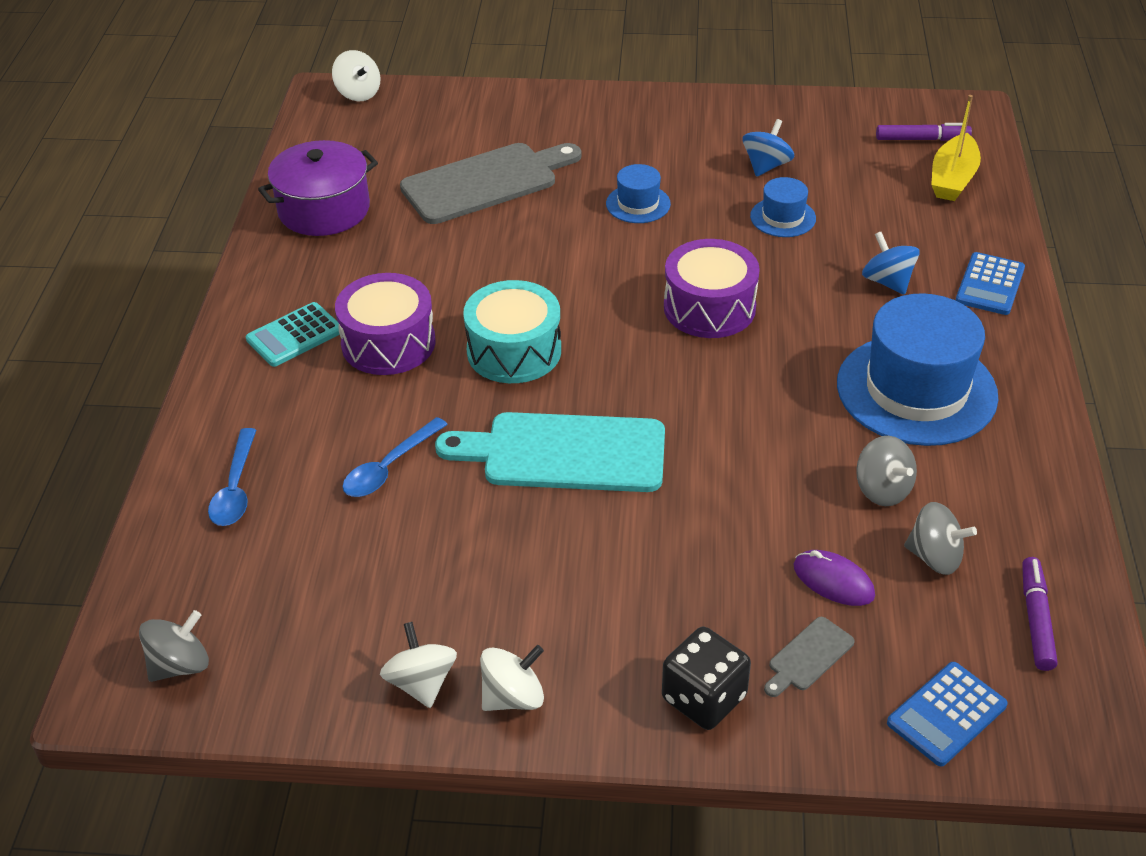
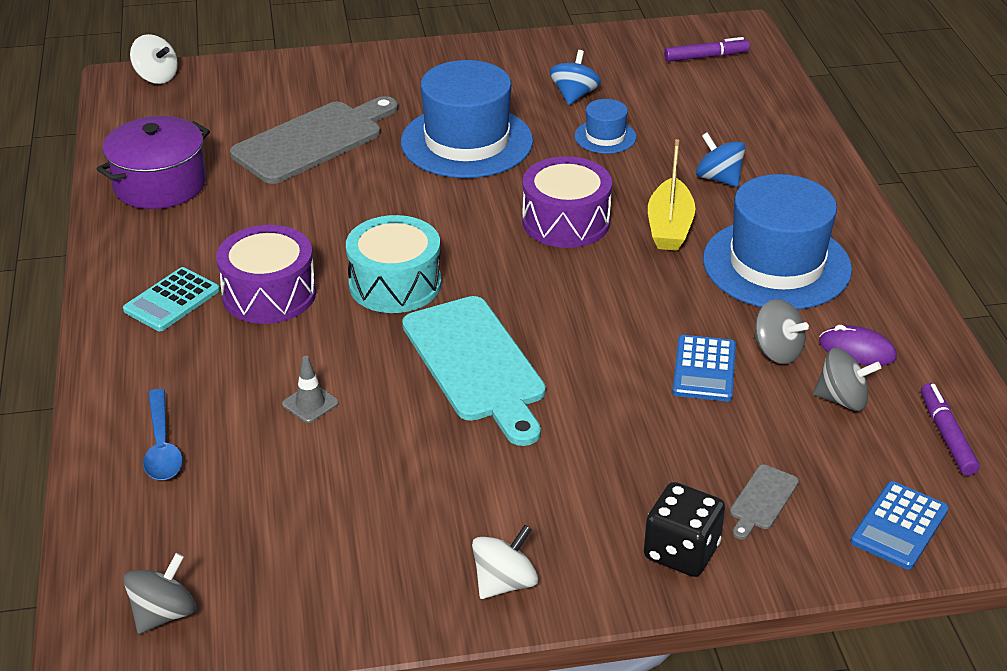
camera: 15 degrees left, 5 degrees down
(389, 467) = (310, 403): blue spoon -> grey traffic cone
(421, 683) = (412, 586): white spinning top -> none
(564, 453) = (476, 365): turquoise cutting board -> turquoise cutting board turned 105 degrees counterclockwise
(638, 204) = (466, 142): blue hat -> blue hat, size x2.13
(833, 581) = (761, 433): purple mouse -> purple mouse (857, 350)
(952, 179) = (745, 86): yellow boat -> yellow boat (669, 227)
(989, 284) = (808, 169): blue calculator -> blue calculator (704, 369)

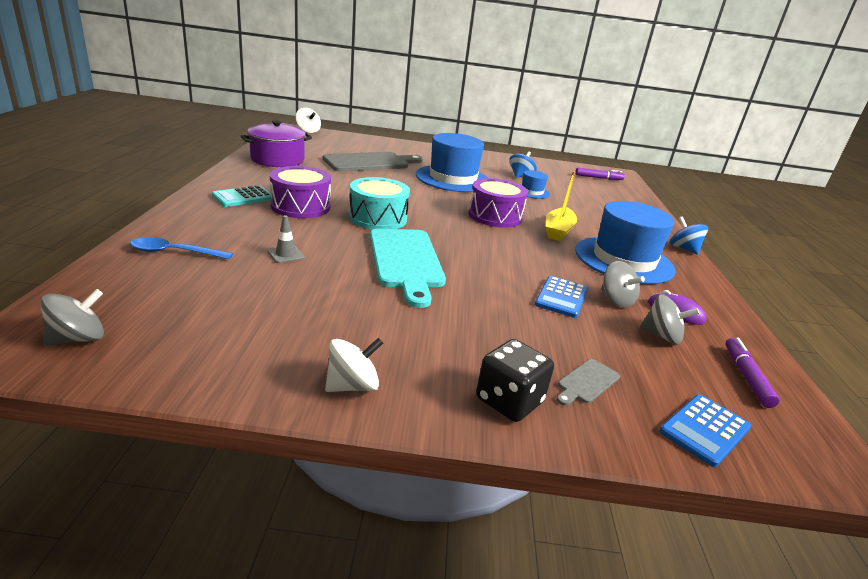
camera: 10 degrees right, 10 degrees down
(162, 446) = (174, 252): blue spoon -> blue spoon turned 90 degrees clockwise
(718, 178) = (594, 219): blue spinning top -> blue spinning top (683, 249)

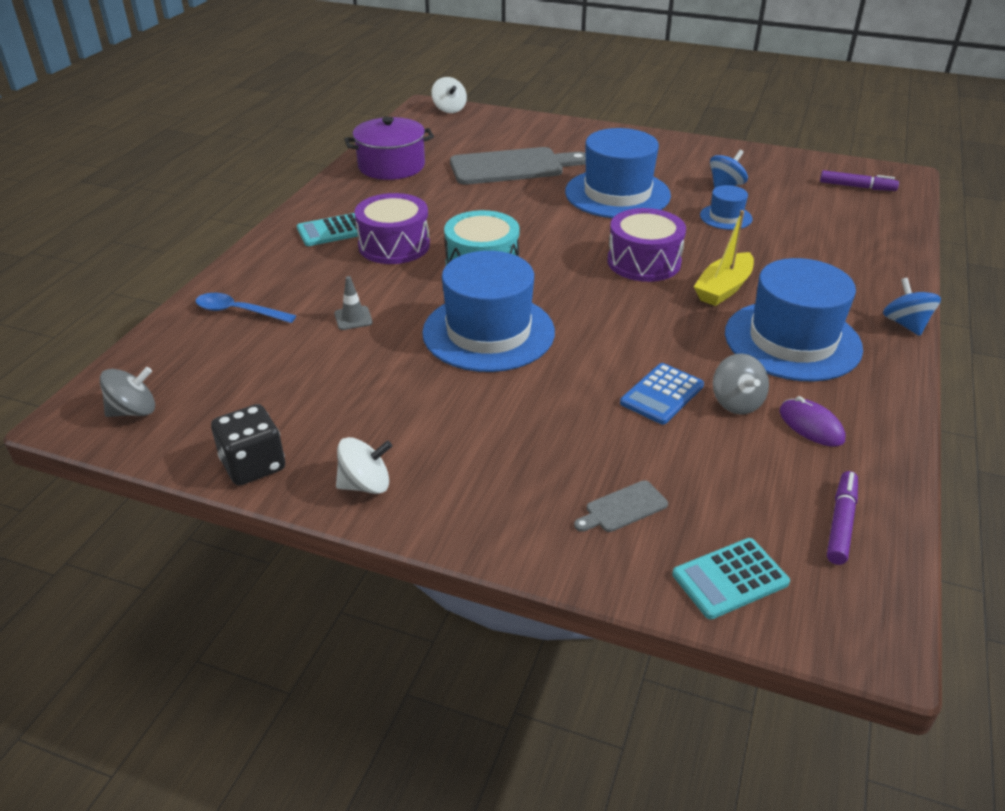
camera: 20 degrees right, 10 degrees up
(405, 261) = (488, 332): turquoise cutting board -> blue hat
(509, 401) = (520, 519): black dice -> black dice (253, 465)
(661, 336) = (764, 458): grey spinning top -> none
(704, 430) = (730, 578): blue calculator -> turquoise calculator

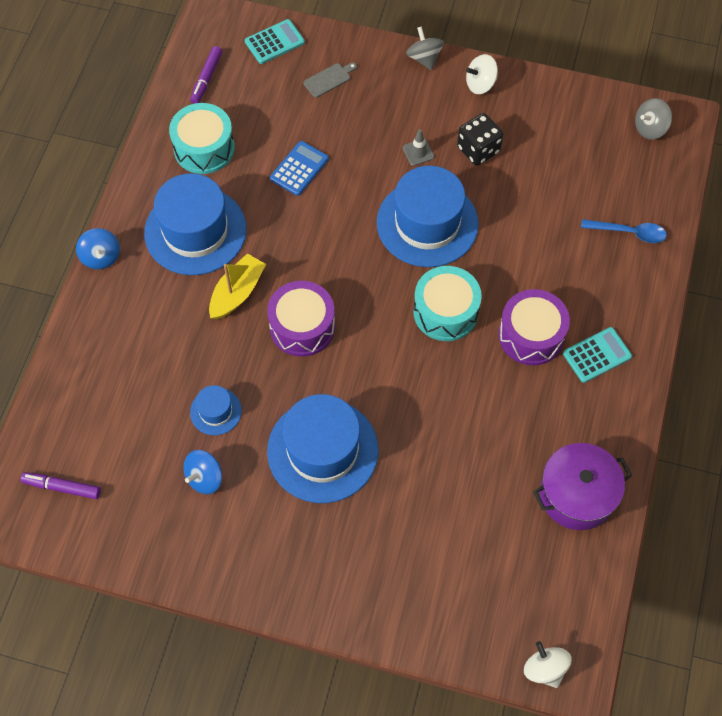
camera: 175 degrees right, 25 degrees up
(253, 465) = (552, 93): black dice -> black dice (478, 149)
(353, 318) = (535, 231): grey traffic cone -> grey traffic cone (418, 152)
(512, 167) = (440, 504): grey cutting board -> none
(736, 402) = (249, 165): grey spinning top -> grey spinning top (424, 58)
(811, 425) = (204, 148): purple mouse -> turquoise drum

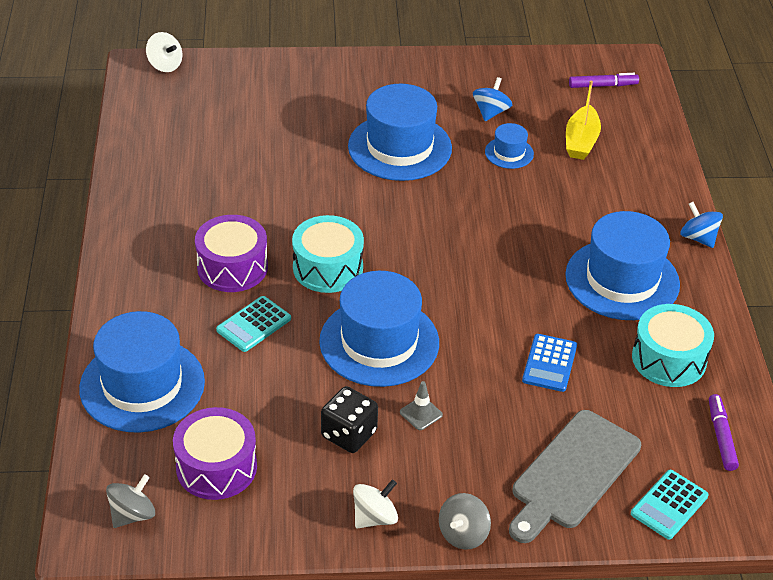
camera: 160 degrees right, 20 degrees down
(237, 292) = (545, 239): yellow boat -> yellow boat (581, 141)
(302, 327) = (466, 226): purple drum -> purple drum (216, 467)
(329, 79) = (572, 474): grey cutting board -> grey cutting board, size x2.33
(424, 58) = (463, 534): grey spinning top -> grey spinning top turned 75 degrees clockwise
(577, 494) = (159, 163): purple pot -> none
(597, 355) = (159, 265): turquoise calculator -> turquoise calculator (253, 324)
(629, 233) = (142, 385): blue spoon -> blue hat

